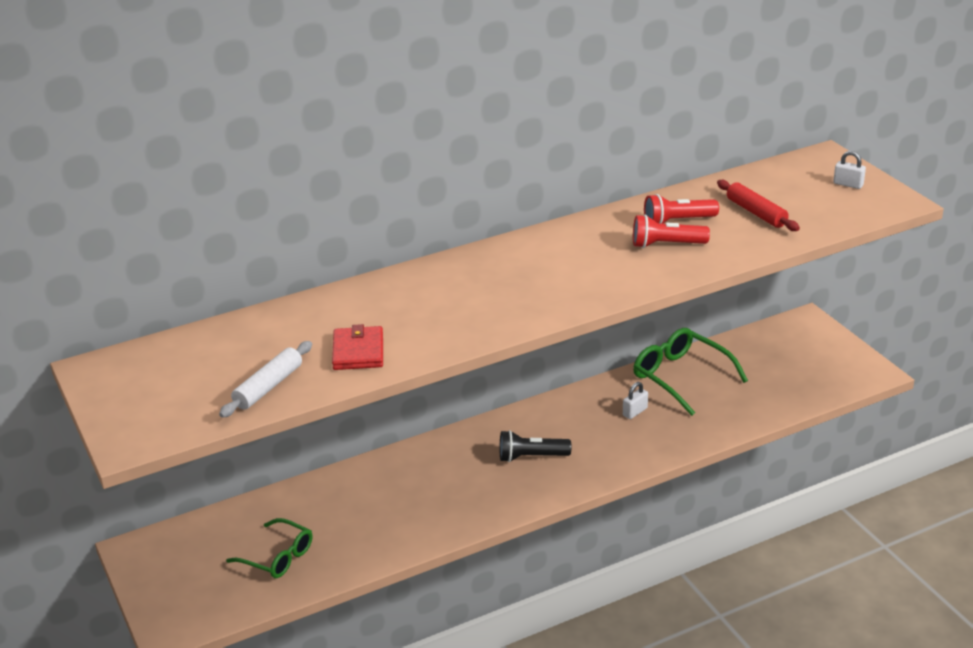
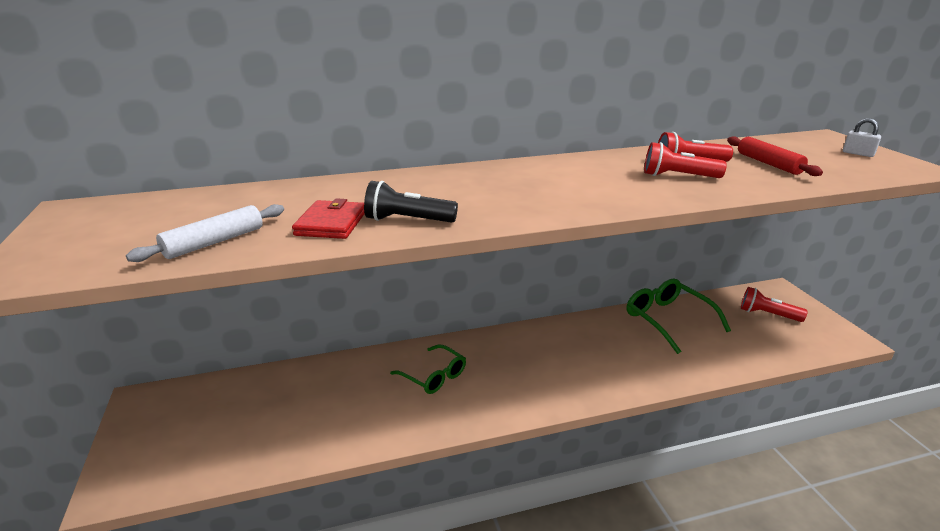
camera: 10 degrees right, 5 degrees down
(277, 557) = (256, 428): green glasses -> green glasses (433, 376)
(531, 457) = (522, 369): black flashlight -> black flashlight (407, 220)
(635, 412) = (624, 343): white padlock -> none
(789, 354) = (767, 314): none -> red flashlight

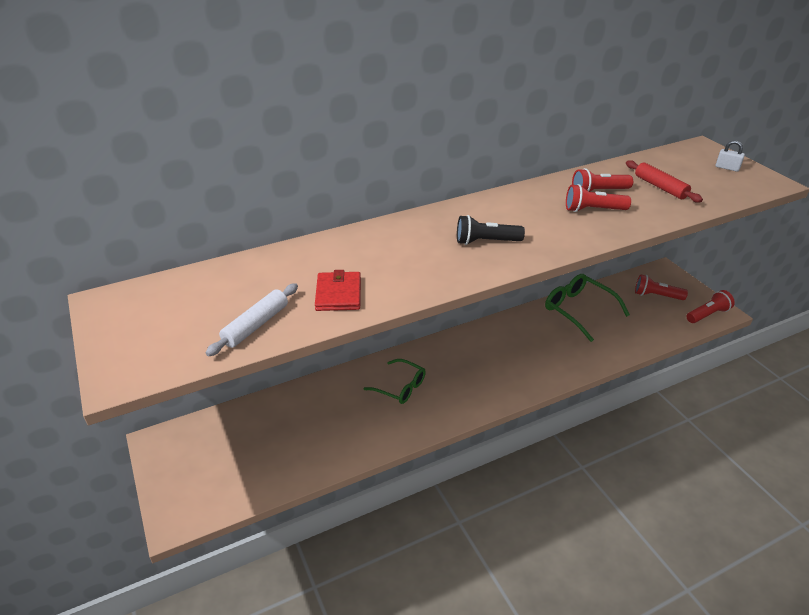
camera: 10 degrees left, 10 degrees up
(407, 220) = (398, 284): black flashlight -> black flashlight (486, 242)
(833, 340) = (708, 314): none -> red flashlight

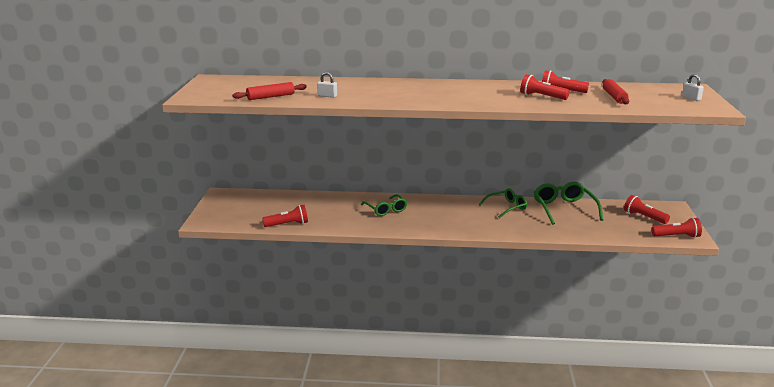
camera: 30 degrees right, 15 degrees down
(256, 325) = (270, 97): white rolling pin -> red rolling pin
(302, 470) = (288, 224): none -> red flashlight
(338, 294) = (327, 96): red wallet -> white padlock
(486, 242) = (444, 95): black flashlight -> none
(523, 330) = (506, 207): none -> green glasses

